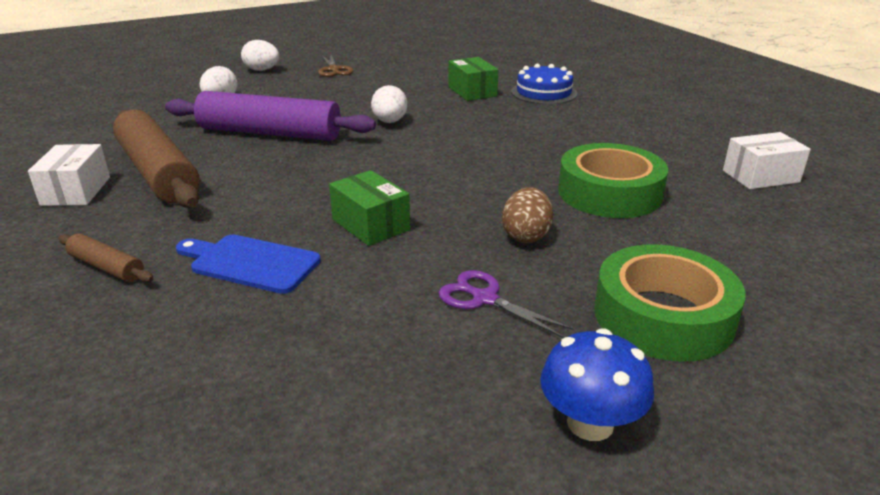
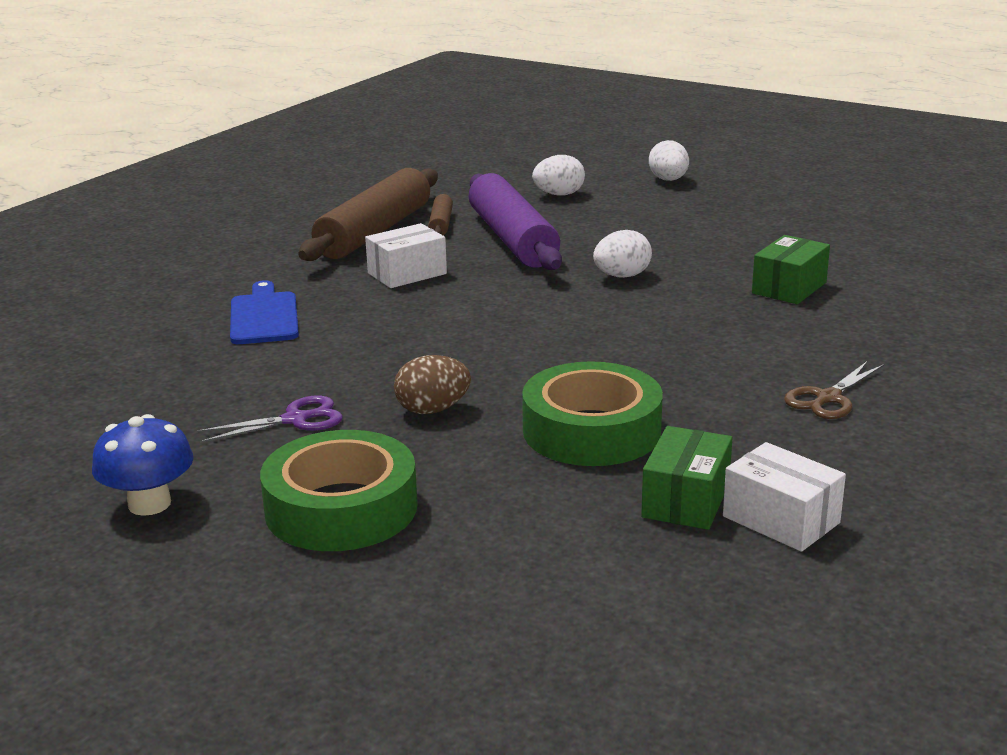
camera: 60 degrees right, 5 degrees down
(76, 191) = (310, 221): white box -> white box (407, 273)
(106, 267) = (212, 275): brown rolling pin -> brown rolling pin (441, 224)
(334, 70) = (731, 206): brown scissors -> brown scissors (828, 398)
(370, 224) = (376, 338): green box -> green box (686, 500)
(485, 299) = (295, 420): purple scissors -> purple scissors turned 60 degrees clockwise
(544, 93) = (862, 326): blue cake -> none

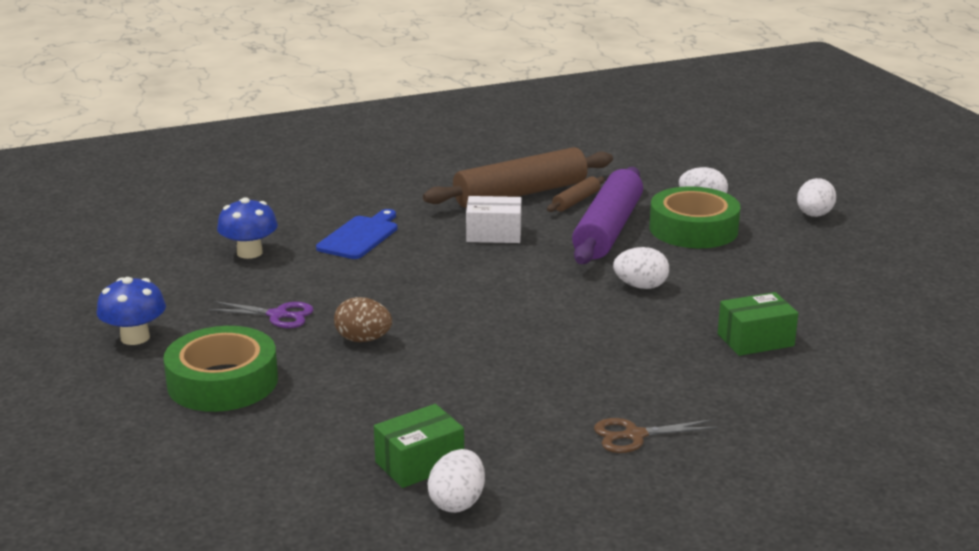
camera: 35 degrees right, 0 degrees up
(155, 370) = (249, 253): none -> blue mushroom
(591, 430) = (436, 393): green tape -> green tape (693, 229)
(781, 519) = (457, 502): white box -> white egg

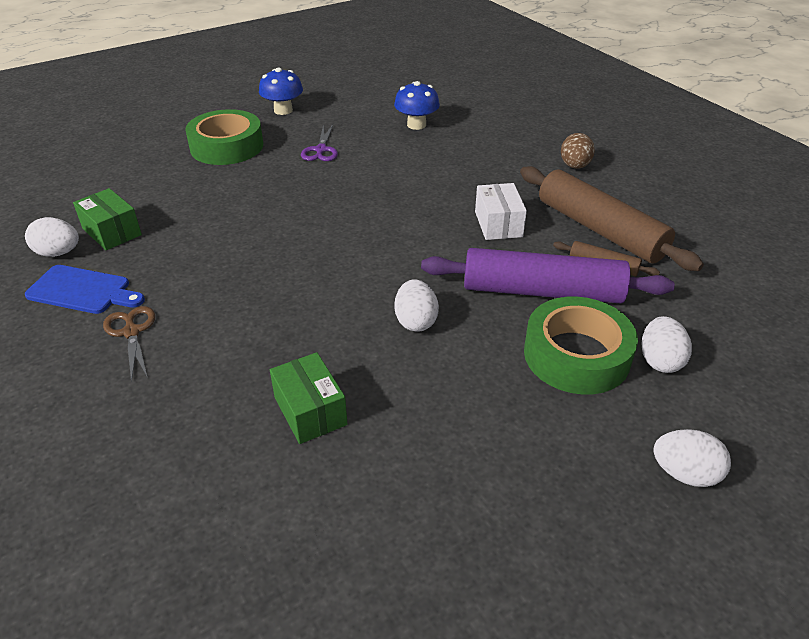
camera: 80 degrees right, 15 degrees up
(360, 236) = (463, 162): blue cutting board -> blue cutting board (83, 291)
(363, 339) = (288, 187): brown egg -> brown egg (574, 166)

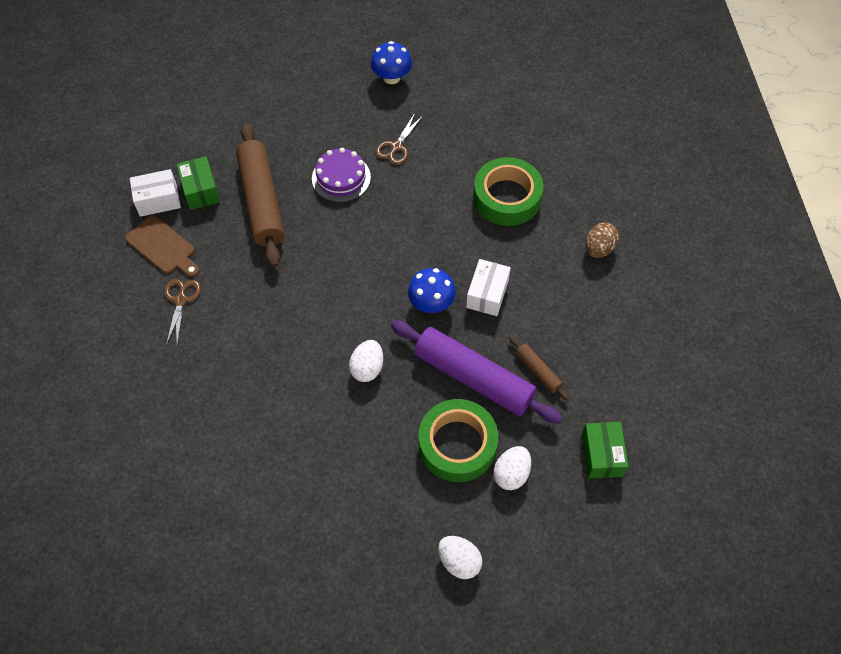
camera: 25 degrees right, 20 degrees up
(58, 253) = (158, 200): white egg -> white box
(83, 291) = (163, 247): blue cutting board -> brown cutting board
(227, 146) = (323, 114): green tape -> green tape (507, 197)
(276, 183) = (341, 178): none -> purple cake
(310, 411) = (262, 414): green box -> green box (601, 455)
(321, 150) = (396, 147): purple scissors -> brown scissors
(416, 125) = (496, 140): blue mushroom -> blue mushroom (431, 303)
(600, 230) = (564, 333): brown rolling pin -> brown rolling pin (262, 201)

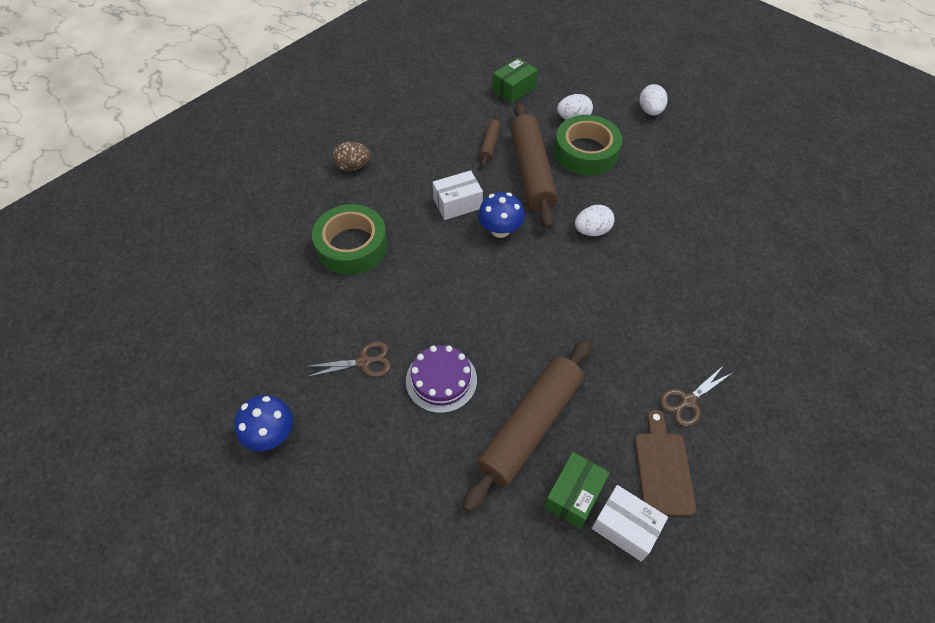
camera: 130 degrees left, 5 degrees down
(473, 378) = (532, 172): purple rolling pin -> brown rolling pin

